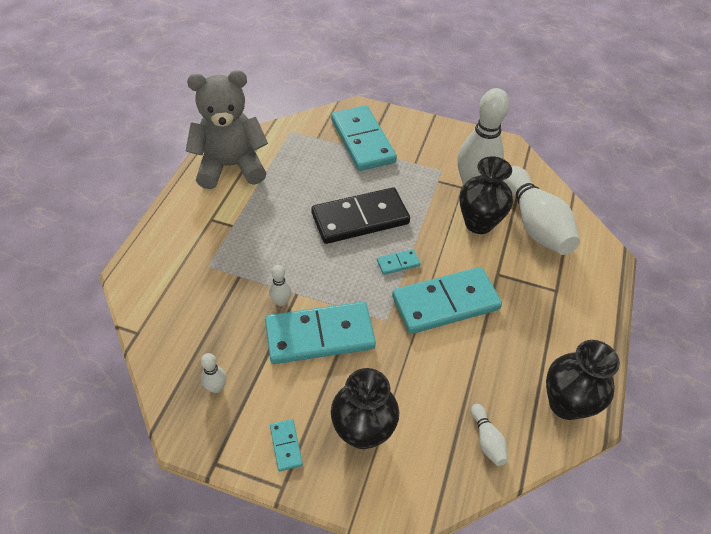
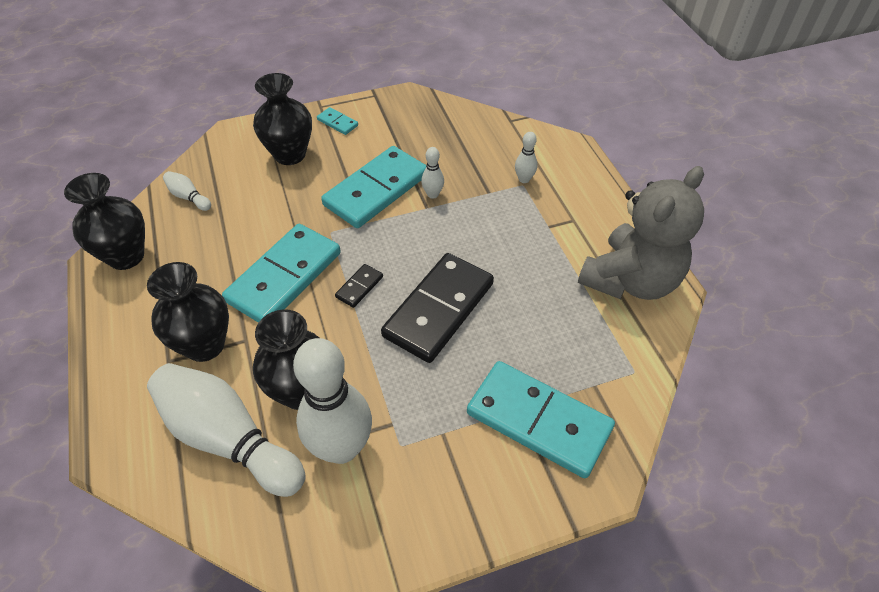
camera: 145 degrees right, 0 degrees up
(216, 387) = (417, 124): white bowling pin -> white bowling pin (524, 179)
(398, 263) = (359, 287): turquoise domino -> black domino
(527, 286) = (205, 345): none -> black vase

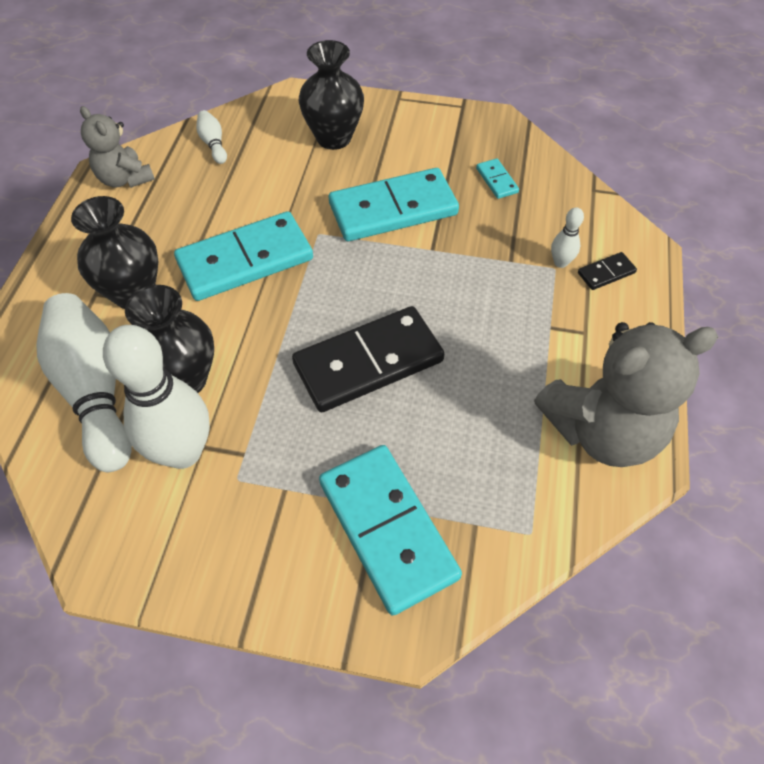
camera: 30 degrees right, 5 degrees up
(126, 256) = (125, 179): black vase -> grey teddy bear
(337, 122) = (403, 122): turquoise domino -> turquoise domino (497, 180)
(359, 287) = (307, 302): black domino -> black domino (606, 273)
(432, 194) = (448, 238): white bowling pin -> none

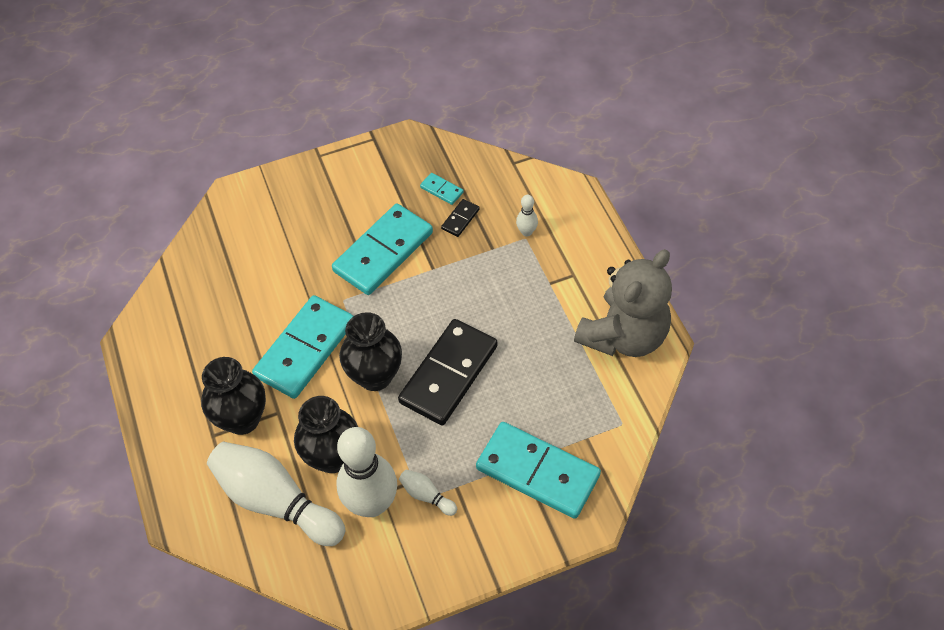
camera: 30 degrees left, 0 degrees up
(125, 179) = (155, 336): grey teddy bear -> none
(213, 144) = (202, 269): white bowling pin -> white bowling pin (426, 495)
(334, 138) = (295, 215): black vase -> black vase (375, 376)
(606, 273) = (561, 224): black domino -> black domino (460, 219)

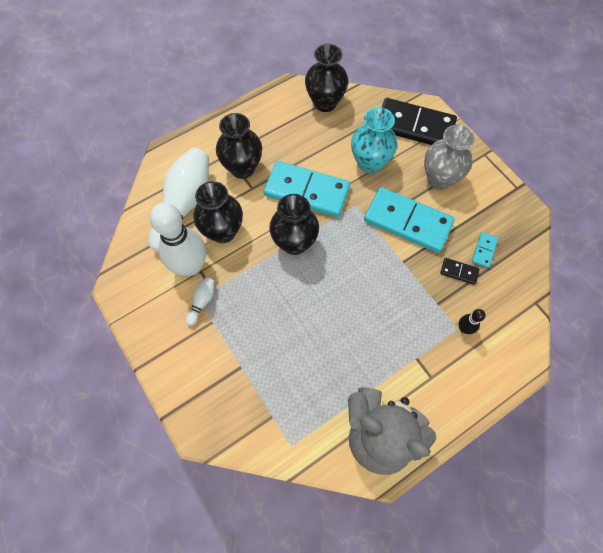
camera: 75 degrees right, 10 degrees up
(175, 302) = (325, 103): none -> black vase
(288, 272) = (369, 163): none -> turquoise vase
(337, 207) = (439, 179): none -> grey vase
(448, 374) = (308, 295): black domino -> black domino (415, 126)
(526, 232) = (464, 328): white bowling pin -> black bowling pin
(537, 472) = (234, 381): turquoise domino -> none

